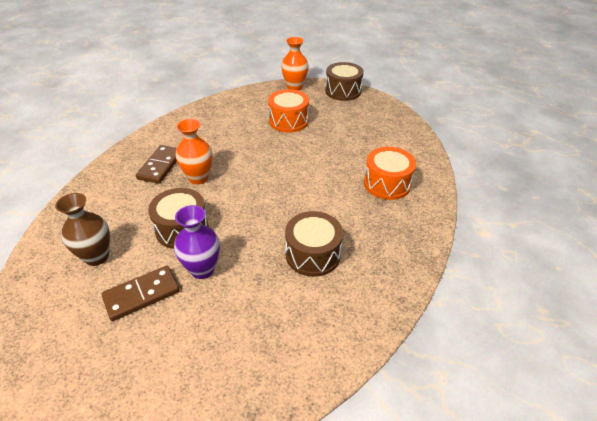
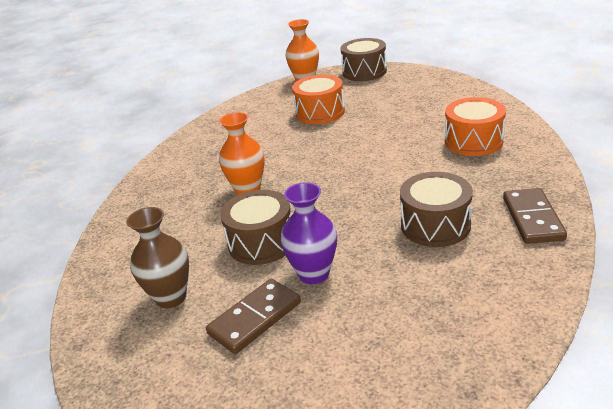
camera: 10 degrees left, 10 degrees down
(160, 166) = (192, 190): brown domino -> brown domino (532, 218)

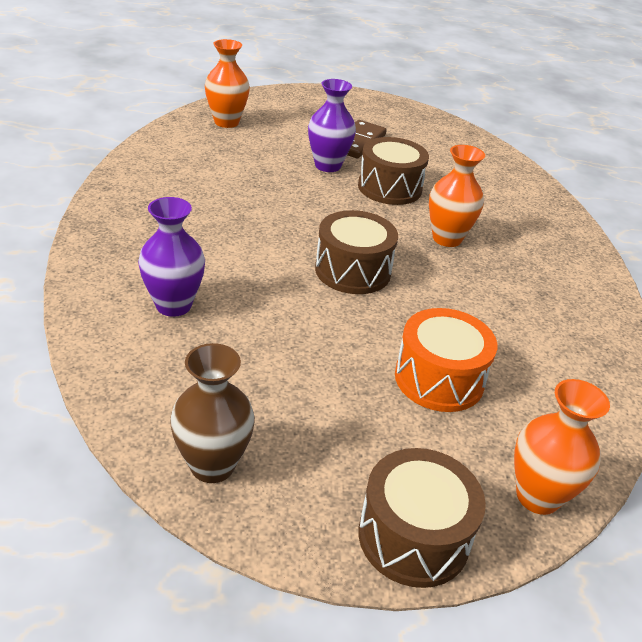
camera: 155 degrees right, 5 degrees up
(171, 297) = (433, 153): brown vase -> brown vase (212, 465)
(432, 364) = (226, 122): none -> orange vase
(435, 225) = (227, 199): brown drum -> brown drum (353, 271)
(473, 141) = (173, 305): orange drum -> purple vase
(532, 218) = (129, 204): brown domino -> none

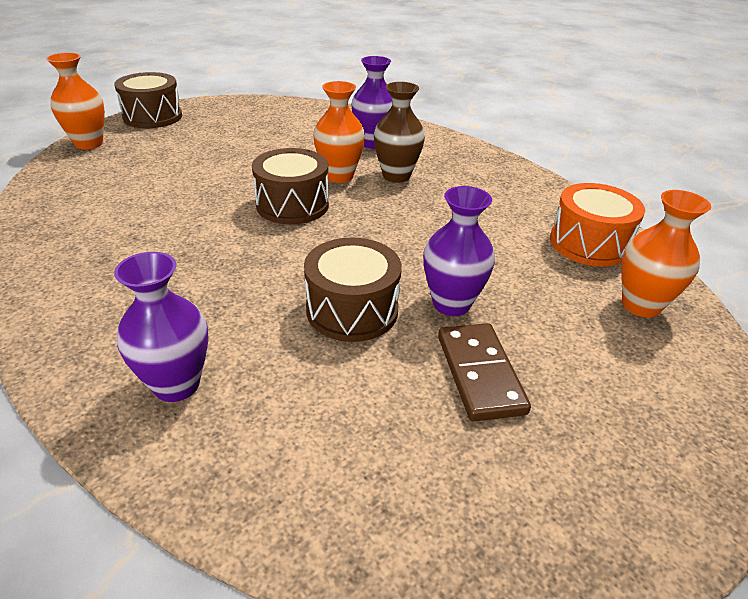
camera: 145 degrees right, 0 degrees up
(212, 465) = (264, 107): brown vase -> brown vase (396, 176)
(439, 379) = (173, 168): orange drum -> orange drum (589, 244)
(447, 238) = (234, 273): orange vase -> orange vase (339, 176)
(514, 201) = (176, 385): none -> purple vase

